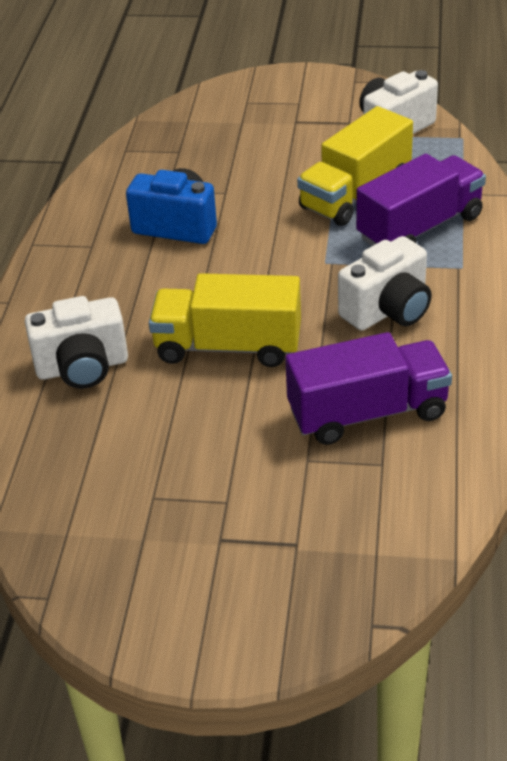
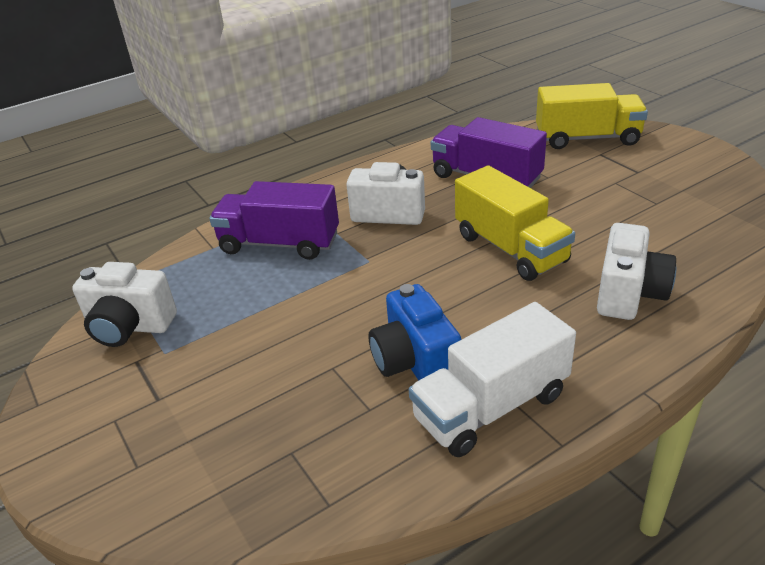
camera: 130 degrees left, 5 degrees down
(82, 367) = (629, 294): white camera -> white camera turned 75 degrees clockwise
(96, 234) = (491, 406): none -> white truck
(355, 194) = (262, 293): yellow truck -> yellow truck (587, 138)

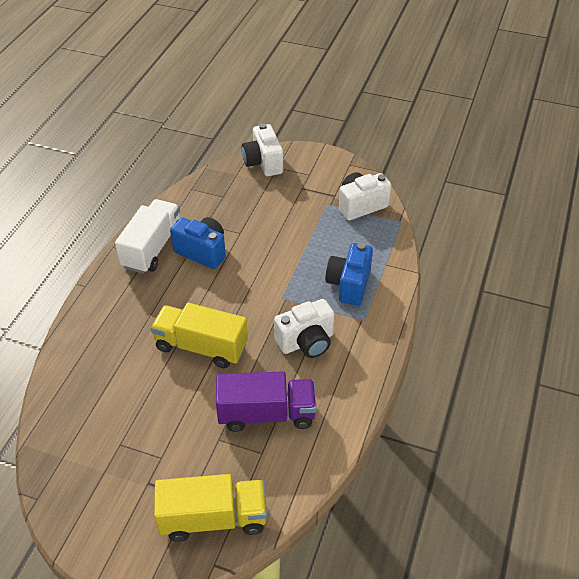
camera: 140 degrees right, 10 degrees up
(279, 243) = (349, 284): purple truck -> blue camera
(587, 138) = (213, 518): yellow truck -> yellow truck turned 150 degrees counterclockwise
(629, 294) = (111, 343): white camera -> white camera (263, 163)

